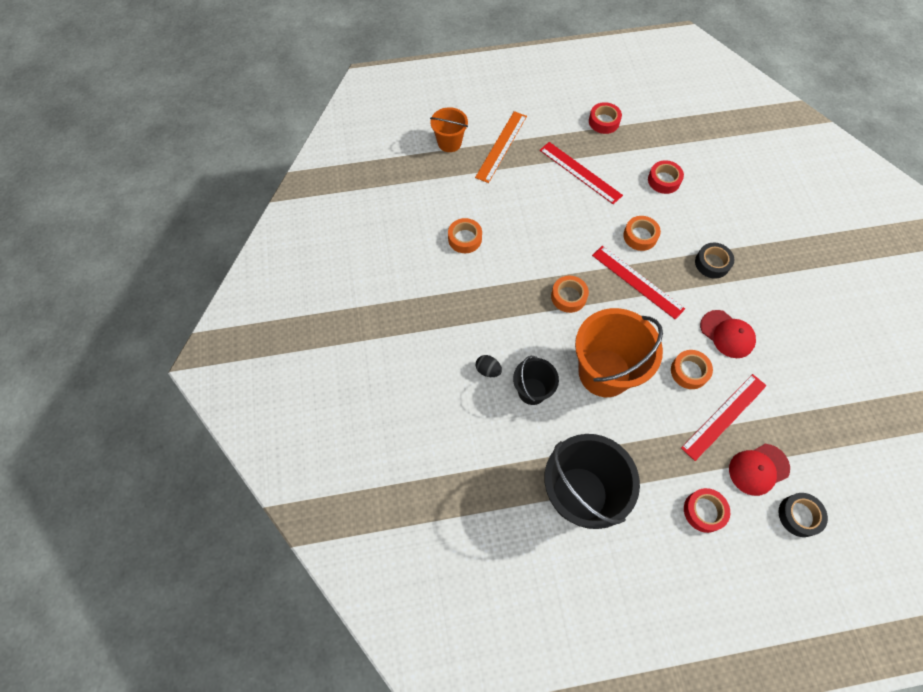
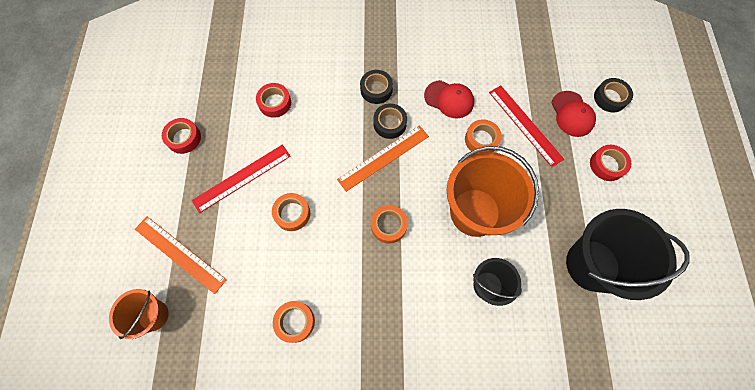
camera: 80 degrees left, 5 degrees up
(488, 370) = (460, 327): black egg -> none
(637, 281) = (383, 157): red ruler -> orange ruler
(640, 236) = (333, 141): orange tape -> orange tape (292, 213)
(677, 281) = (390, 123): none -> black tape
(727, 334) = (449, 99): red cap -> red cap turned 60 degrees clockwise

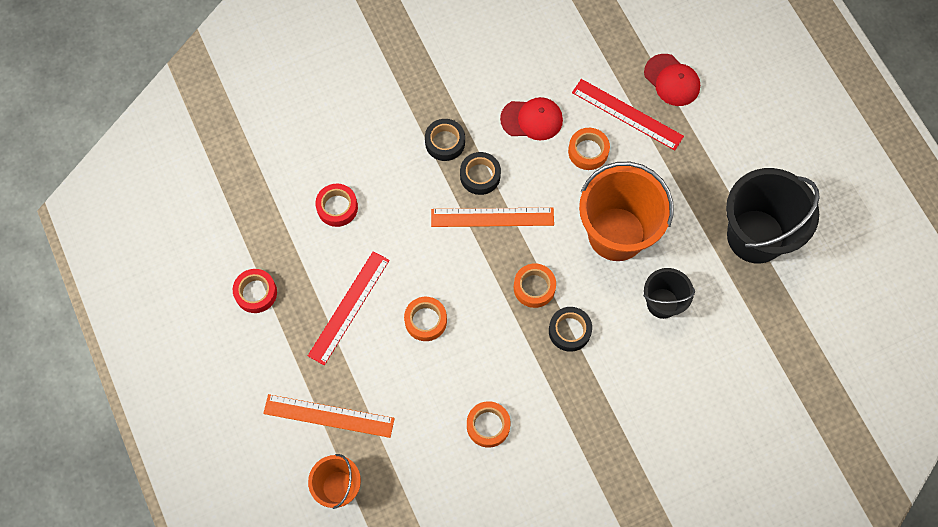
camera: 25 degrees left, 0 degrees up
(383, 157) = (492, 217): orange ruler -> orange ruler turned 60 degrees clockwise
(607, 165) = (730, 123): red tape -> none
(610, 98) = (704, 44): black tape -> black tape (569, 331)

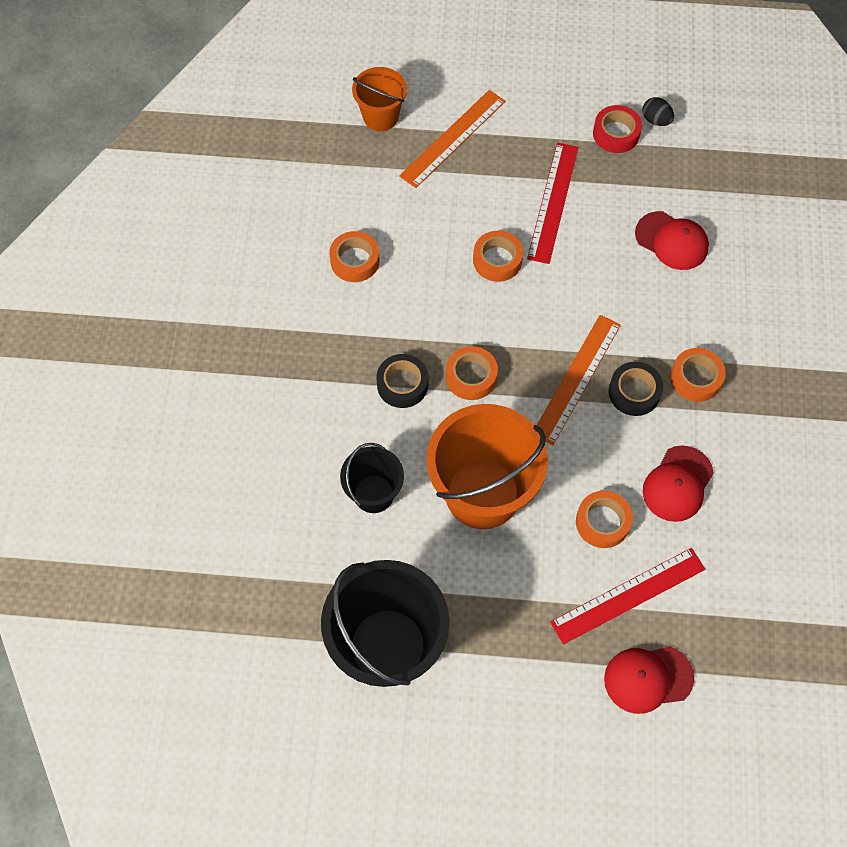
camera: 120 degrees right, 5 degrees down
(226, 269) = (656, 120): none -> black egg
(337, 207) = (672, 241): red tape -> red cap
(349, 307) = (553, 202): red ruler -> red ruler turned 45 degrees clockwise
(445, 142) = (695, 378): black tape -> orange tape

